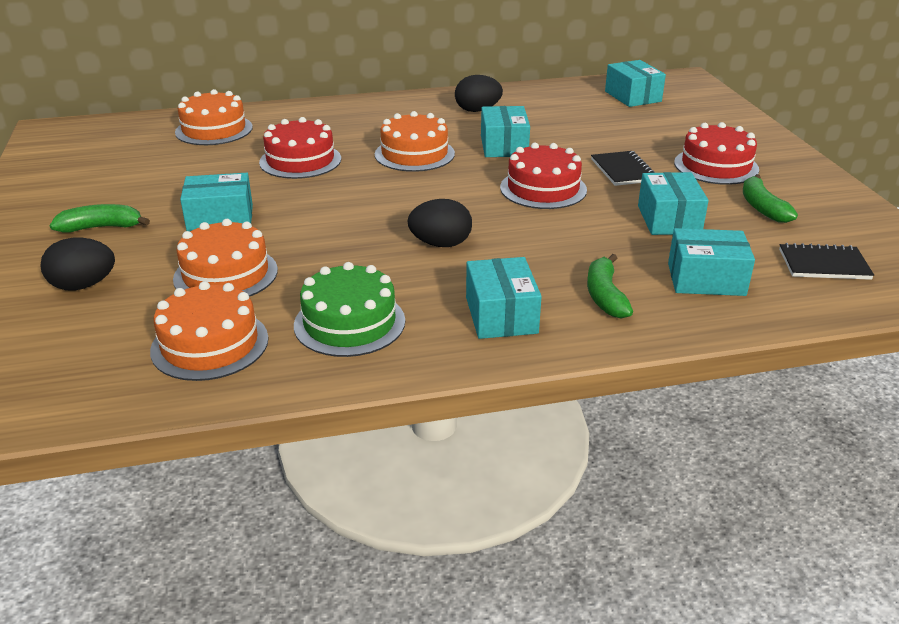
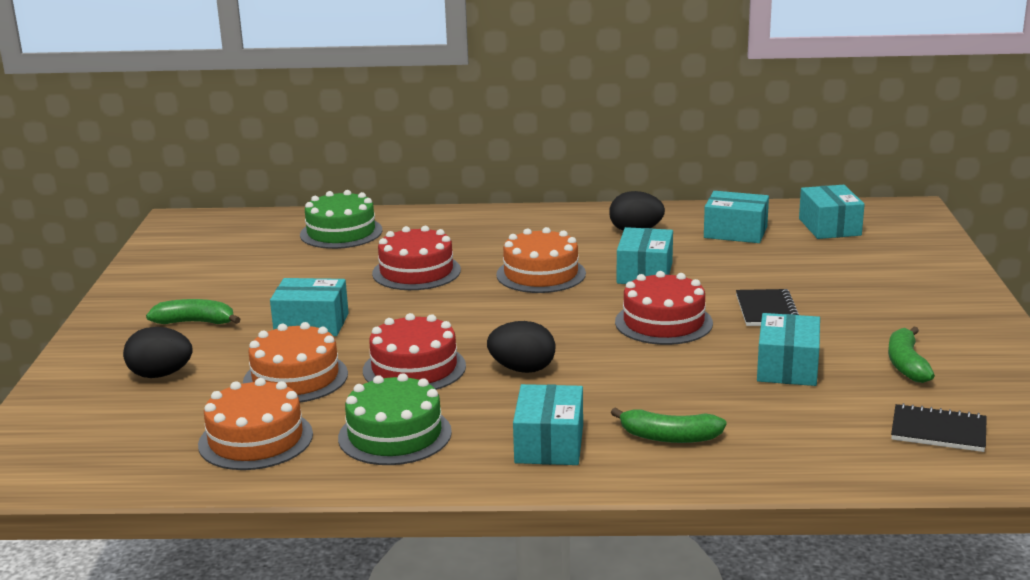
camera: 15 degrees right, 10 degrees down
(214, 130) = (341, 232): orange cake -> green cake
(605, 296) = (669, 437): green banana -> green banana turned 90 degrees counterclockwise
(706, 279) = (790, 432): turquoise box -> turquoise box (735, 232)
(716, 166) = (881, 314): red cake -> red cake (414, 368)

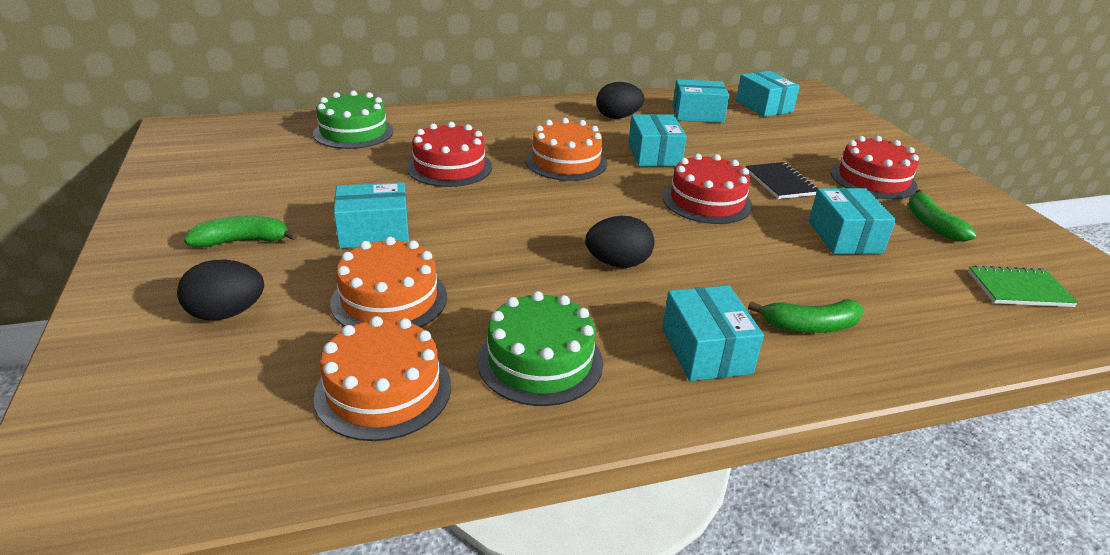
camera: 20 degrees left, 10 degrees up
(414, 368) = (510, 273): red cake -> red cake (873, 179)
(938, 431) = (1019, 289): black notebook -> green notebook

